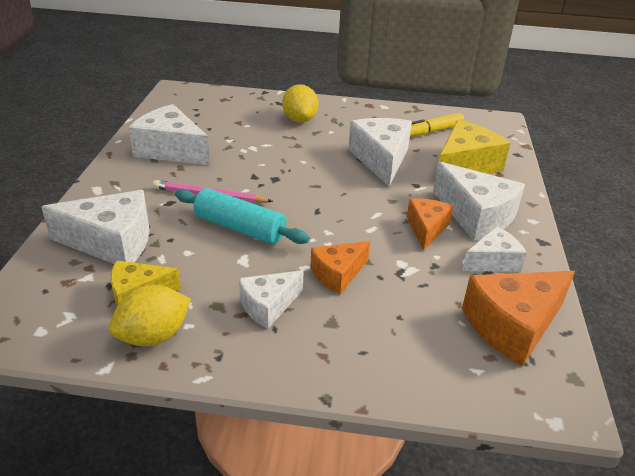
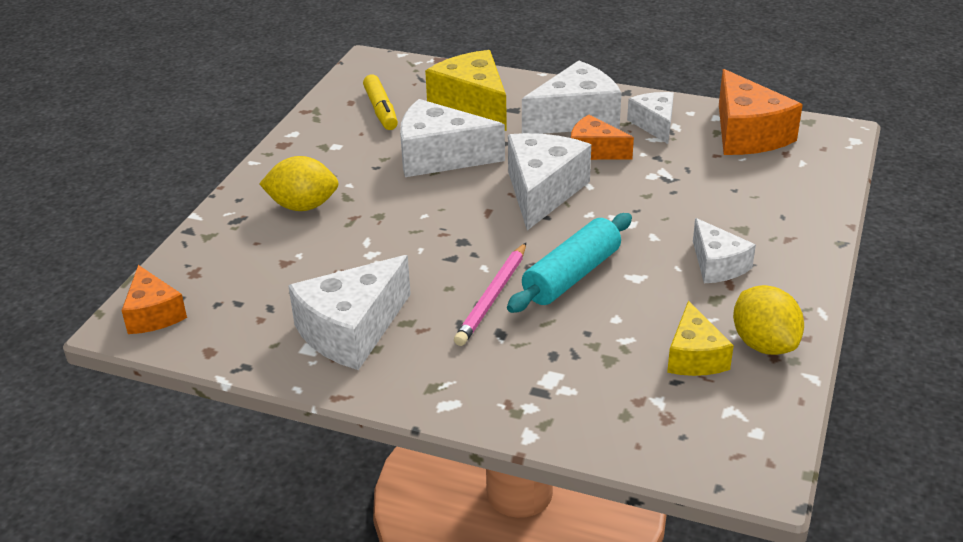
camera: 75 degrees left, 0 degrees up
(112, 242) = (588, 382): white cheese -> white cheese (542, 192)
(338, 274) = (667, 216): orange cheese -> orange cheese (153, 314)

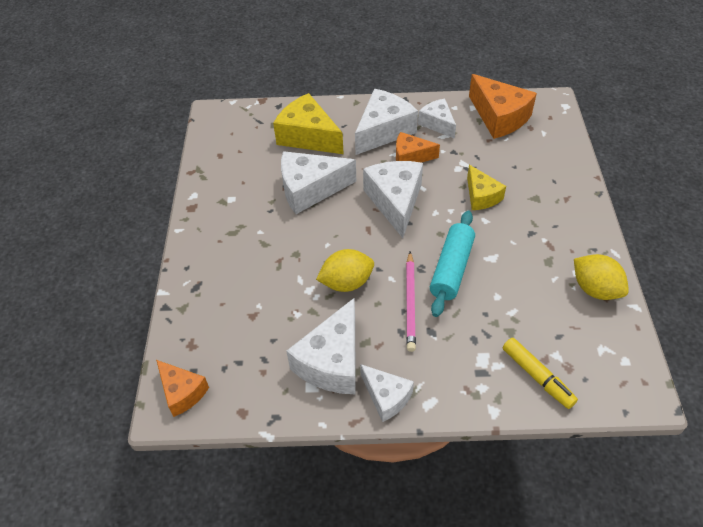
camera: 20 degrees left, 15 degrees up
(303, 206) = (237, 261): yellow lemon -> yellow lemon (346, 282)
(381, 110) = (246, 157): yellow marker -> yellow marker (537, 376)
(694, 356) = (560, 312): yellow cheese -> yellow cheese (481, 196)
(717, 265) = (535, 233): white cheese -> white cheese (386, 397)

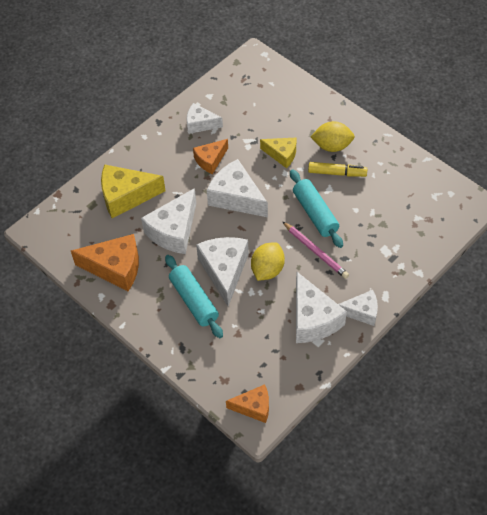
camera: 45 degrees left, 5 degrees up
(254, 257) = (194, 301): none -> turquoise rolling pin
(383, 131) = (172, 155): white cheese -> white cheese (224, 271)
(499, 117) = (233, 91): orange cheese -> orange cheese (115, 268)
(537, 376) = (420, 237): yellow marker -> yellow marker (337, 173)
(595, 289) = (399, 164): yellow lemon -> yellow lemon (332, 146)

